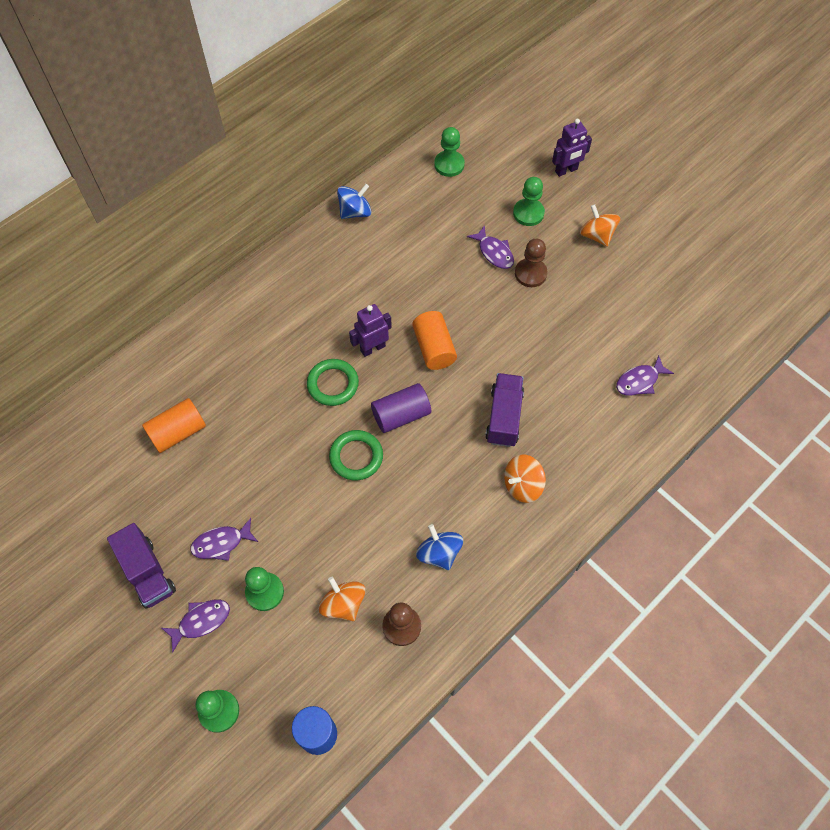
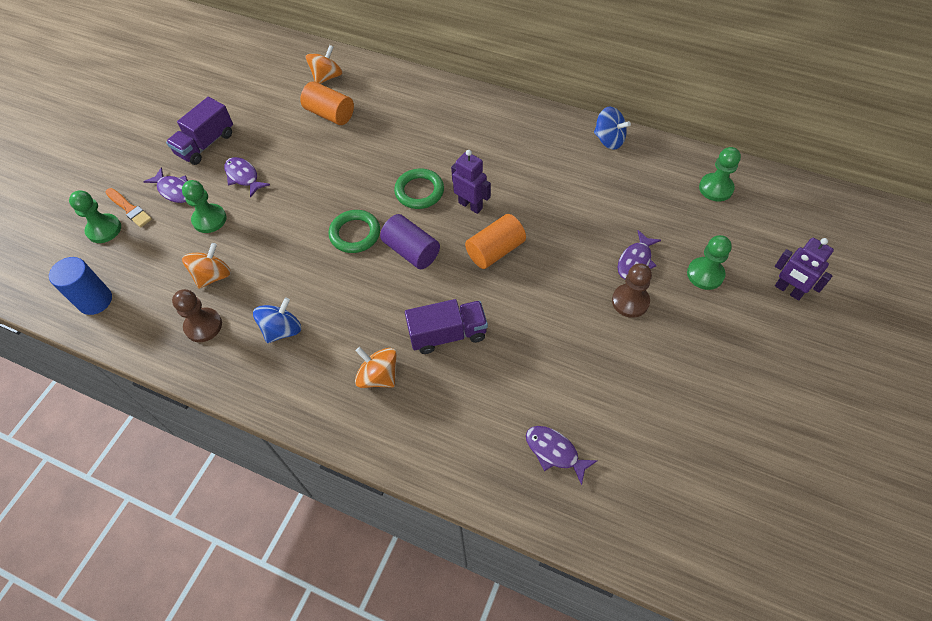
camera: 70 degrees right, 5 degrees down
(202, 677) = (129, 209): none -> orange brush
(596, 235) = (722, 348): orange spinning top -> orange spinning top (327, 77)

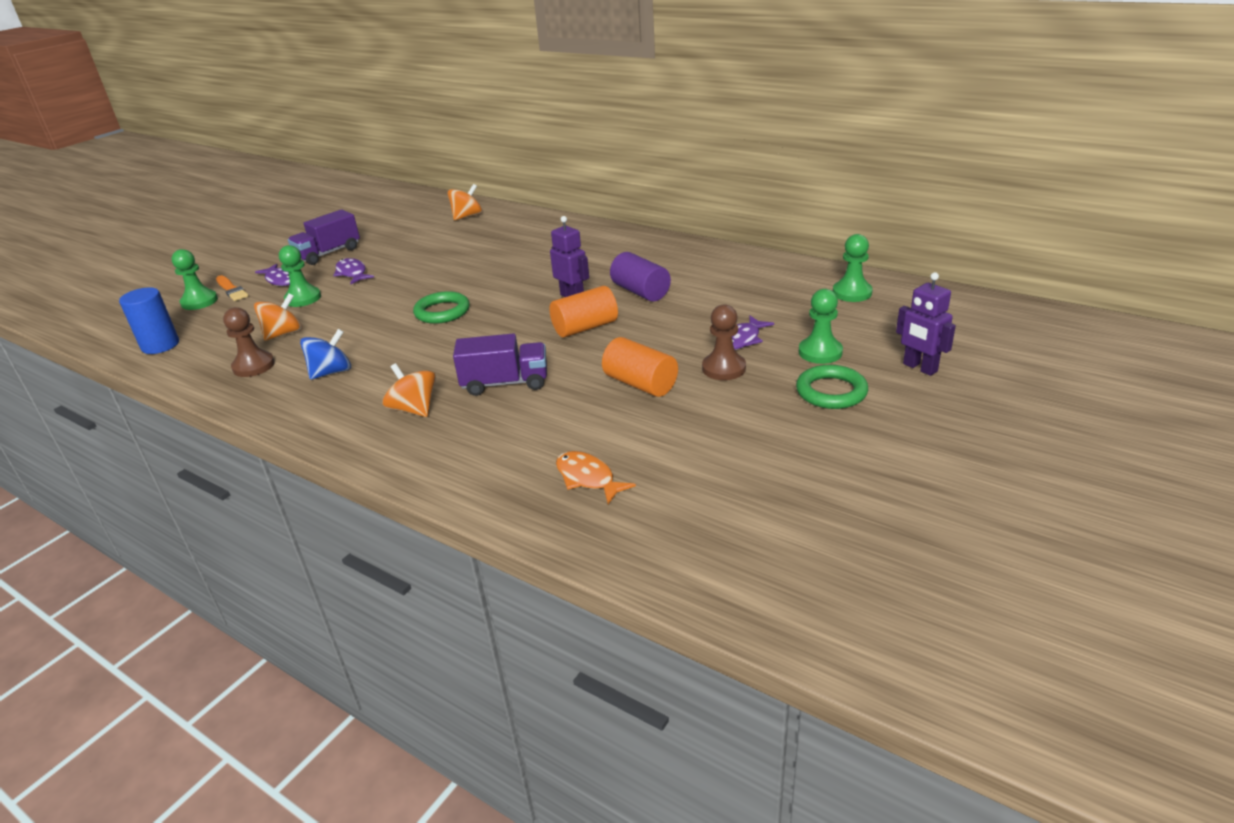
camera: 10 degrees right, 25 degrees down
(330, 114) = (458, 238): orange cylinder -> orange cylinder (640, 384)
(411, 251) = (495, 325): purple cylinder -> purple cylinder (640, 292)
(419, 191) = (523, 287): green ring -> green ring (831, 392)
(554, 452) = (587, 478): purple fish -> orange fish
(609, 140) = (741, 259): blue spinning top -> none

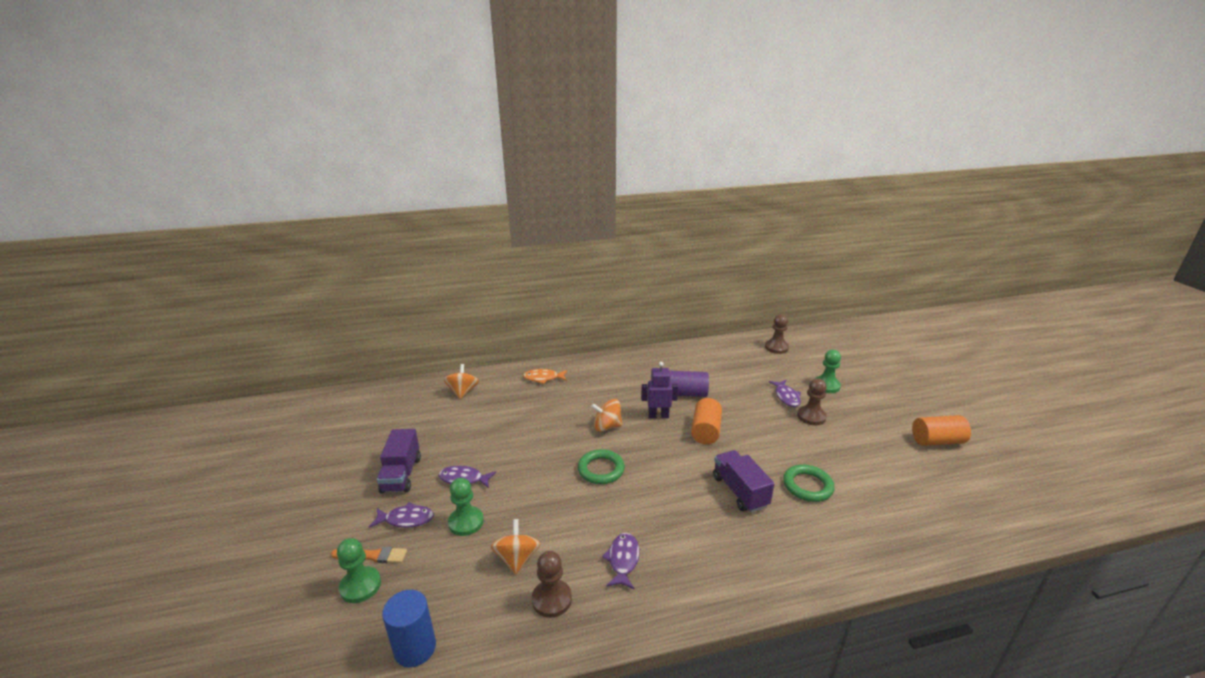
camera: 50 degrees left, 5 degrees down
(331, 372) = (623, 560): blue spinning top -> purple fish
(414, 409) = (730, 544): orange spinning top -> orange spinning top (607, 427)
(505, 383) = (740, 491): purple truck -> purple truck turned 60 degrees counterclockwise
(587, 478) = (886, 515): orange fish -> orange fish (543, 378)
(640, 384) = (798, 448): orange cylinder -> orange cylinder (937, 441)
(831, 392) = (868, 403): green ring -> green ring (807, 486)
(852, 293) = (776, 347): green pawn -> brown pawn
(919, 368) = (870, 373): purple robot -> none

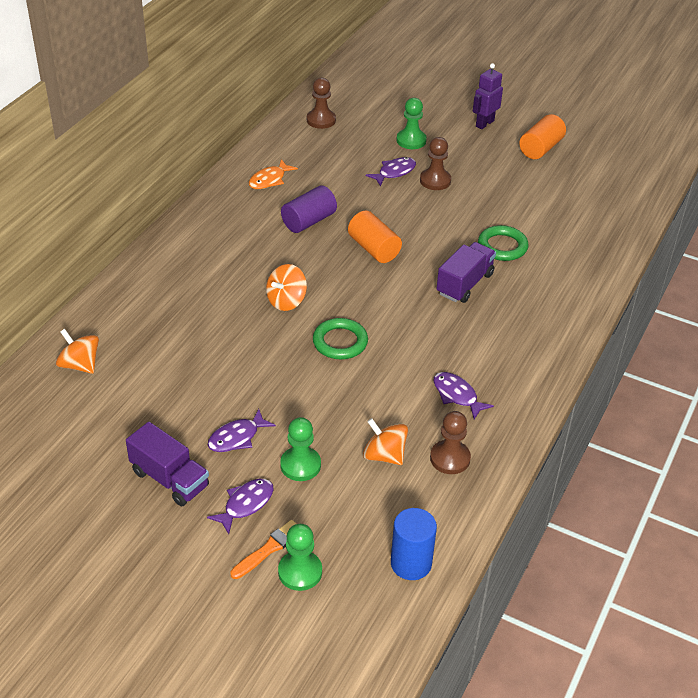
camera: 50 degrees left, 15 degrees up
(543, 378) = (143, 293): orange fish -> orange fish (269, 180)
(658, 416) = (315, 260): purple robot -> purple robot (484, 123)
(740, 491) = (464, 284): purple truck -> purple truck turned 105 degrees clockwise
(786, 397) = (394, 172): purple fish -> purple fish turned 75 degrees counterclockwise

